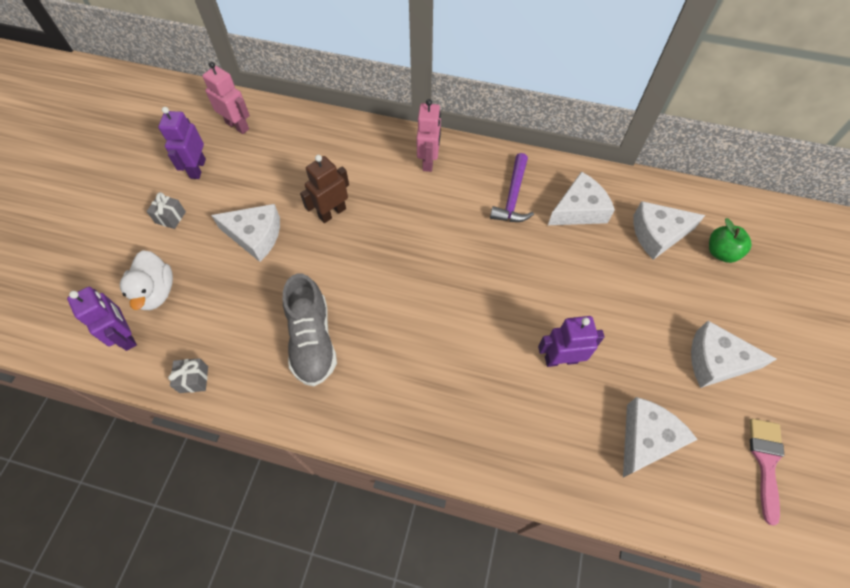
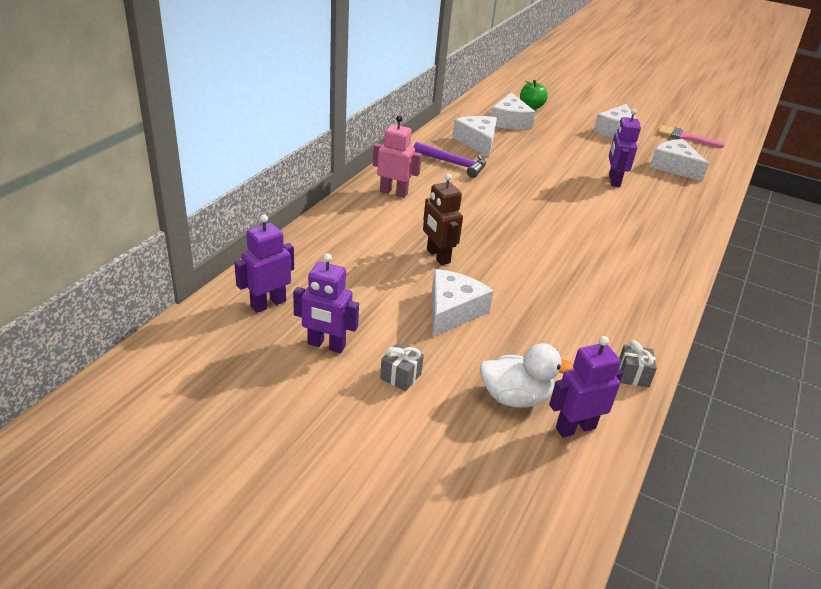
camera: 80 degrees left, 25 degrees down
(237, 126) = (268, 304): pink robot -> purple robot
(312, 340) = (590, 291): grey shoe -> none

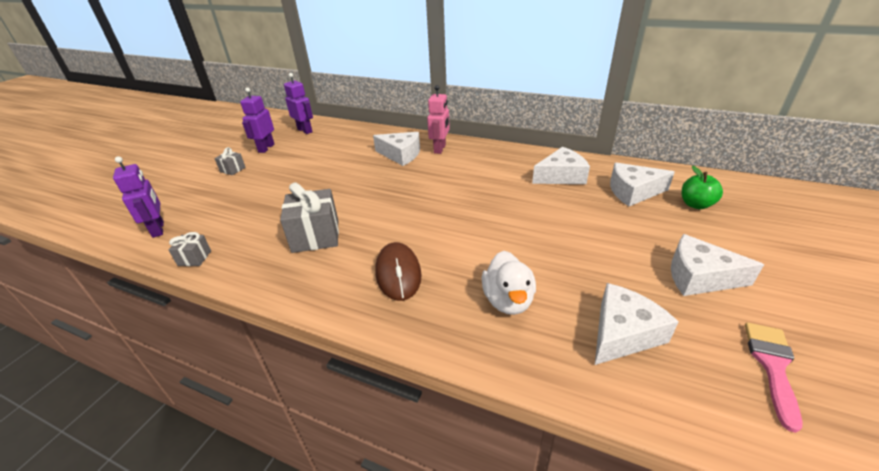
camera: 90 degrees right, 0 degrees up
(438, 256) = (355, 171): brown robot -> none
(452, 311) = (290, 181): white cheese -> white cheese (401, 155)
(453, 164) = (504, 167): purple hammer -> none
(515, 397) = (197, 206): white duck -> white duck (508, 300)
(582, 285) = (316, 236): none -> grey gift
(613, 180) = (533, 265): purple robot -> none
(634, 239) = (398, 273): none -> brown mouse

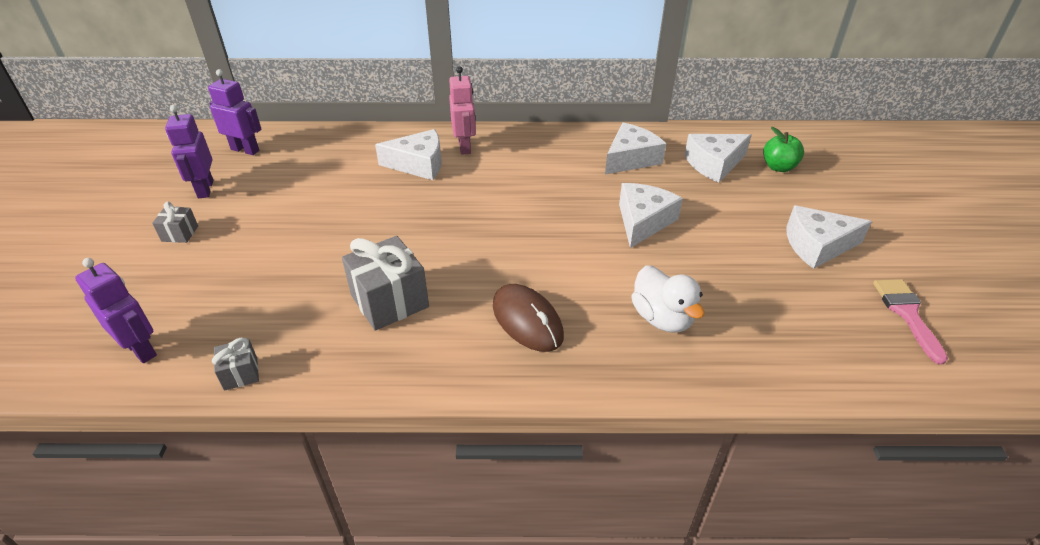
camera: 25 degrees left, 5 degrees up
(623, 333) = (782, 320): white cheese -> white cheese (643, 221)

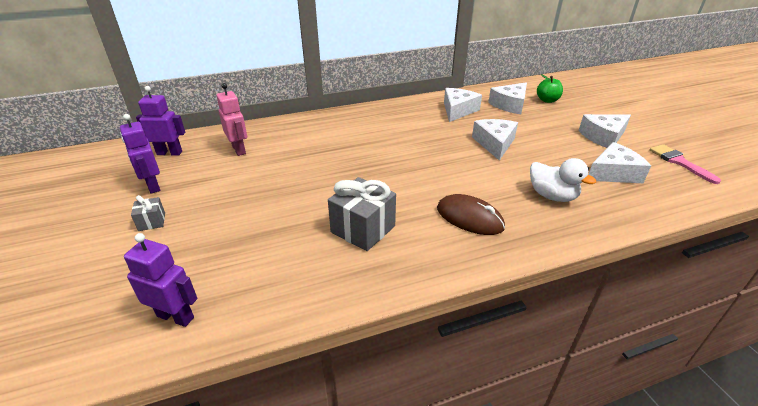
camera: 20 degrees left, 5 degrees down
(241, 373) = (280, 310): grey gift -> none
(418, 164) = (317, 138): white cheese -> white cheese (613, 173)
(465, 147) = (342, 122): pink robot -> pink robot (239, 150)

